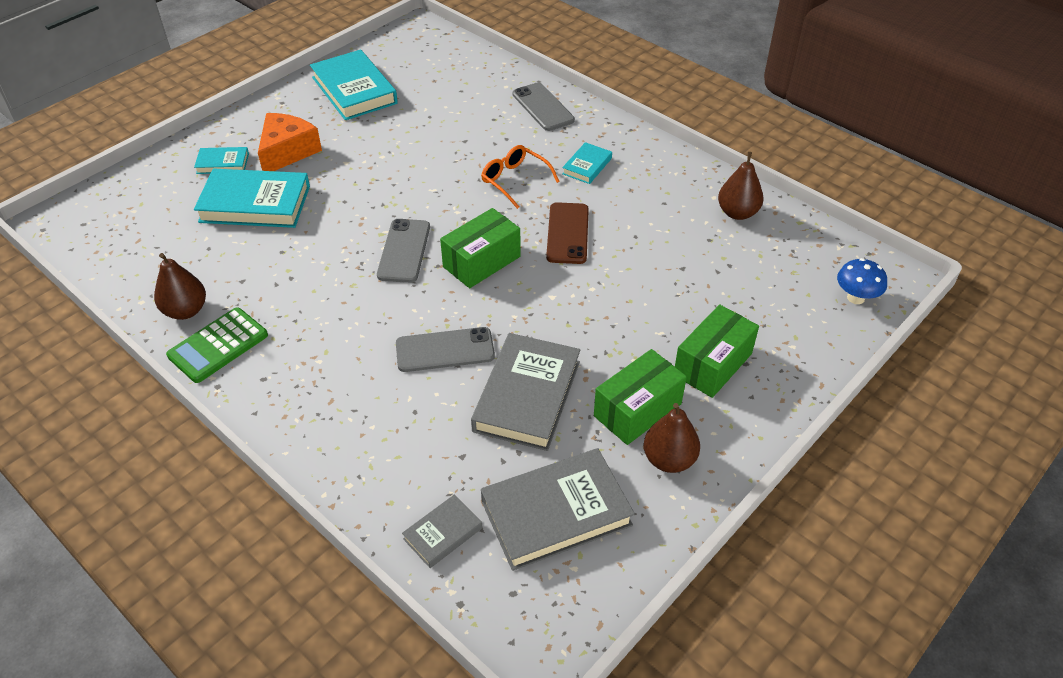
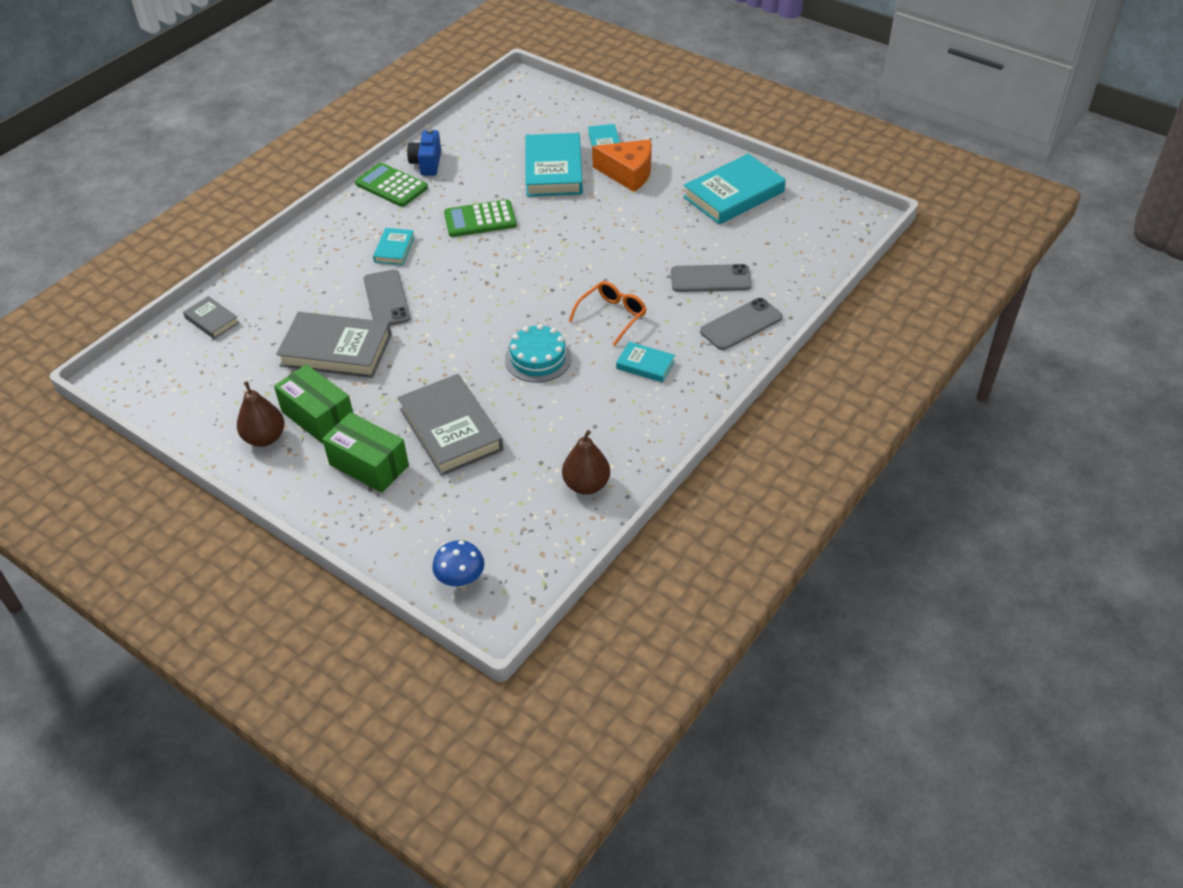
camera: 85 degrees right, 0 degrees up
(185, 311) = (427, 163): brown pear -> blue camera
(323, 266) = (480, 220): none -> green calculator
(352, 343) = (394, 249): none -> turquoise book
(404, 251) = (503, 260): grey phone -> grey phone (710, 279)
(481, 261) = (493, 307): green box -> none
(556, 513) = (221, 376): grey book -> grey book (451, 429)
(567, 233) = (538, 358): brown phone -> turquoise cake

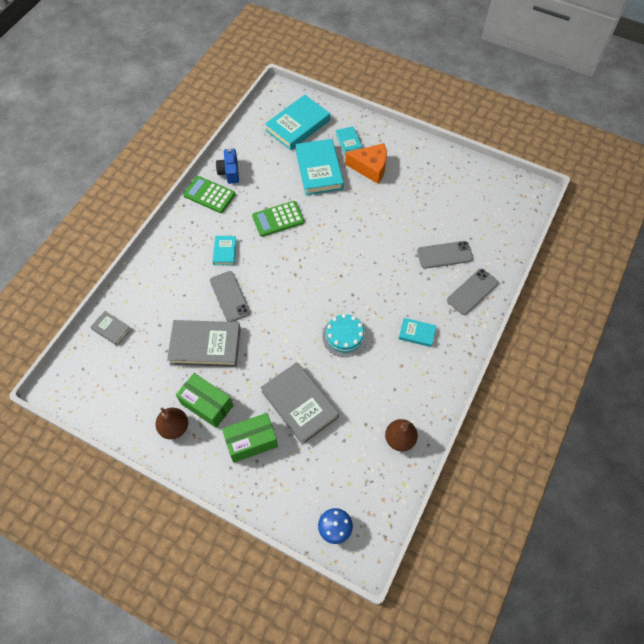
camera: 10 degrees left, 15 degrees up
(369, 465) = (251, 441): green box -> green box turned 45 degrees counterclockwise
(612, 316) = (386, 294): orange glasses -> none
(733, 194) = (445, 179): turquoise book -> turquoise book (298, 125)

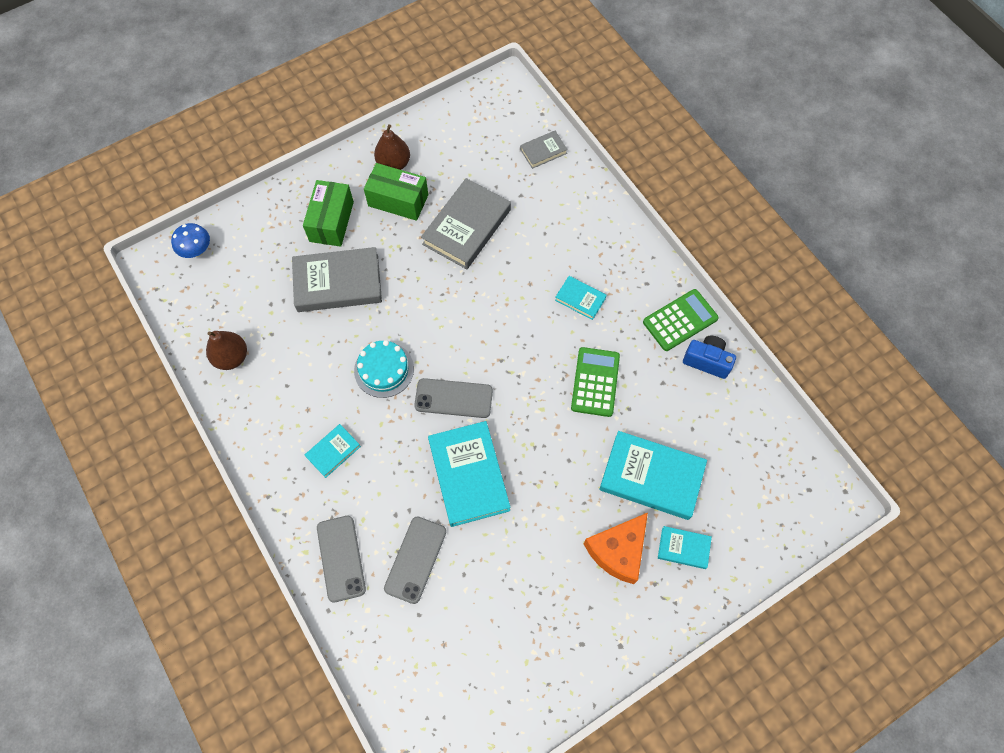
camera: 120 degrees right, 5 degrees up
(207, 404) = (398, 200): green box -> green box turned 45 degrees clockwise
(229, 296) = (513, 276): grey phone -> grey phone (453, 398)
(298, 125) = (752, 493): turquoise book -> turquoise book (469, 475)

